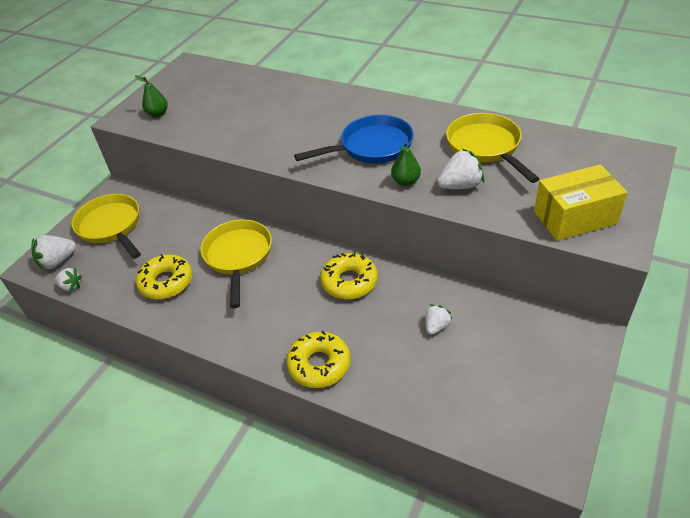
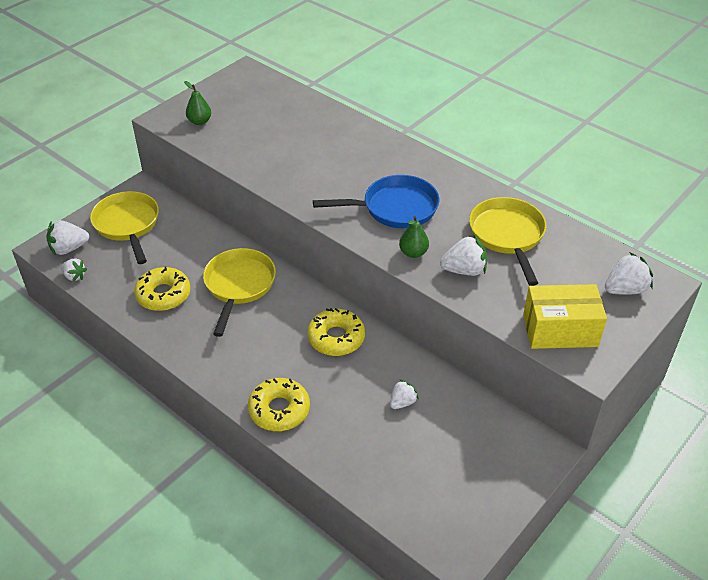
camera: 10 degrees right, 0 degrees up
(614, 168) = (625, 289): none -> white strawberry

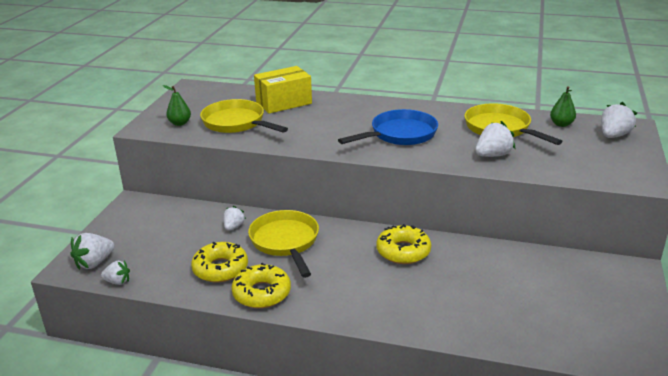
camera: 25 degrees left, 15 degrees down
(128, 225) = (142, 230): yellow pan -> yellow pan (237, 123)
(279, 410) = (404, 316): yellow donut -> yellow donut (262, 293)
(402, 402) = (499, 276): white strawberry -> white strawberry (234, 227)
(413, 253) = (443, 155): green pear -> green pear (561, 124)
(560, 330) = (600, 169): yellow box -> yellow box (284, 103)

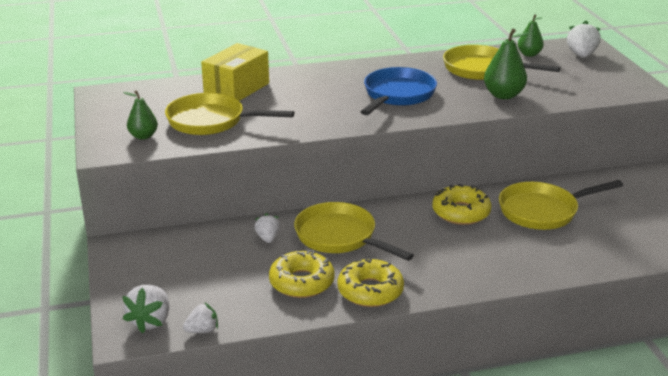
camera: 30 degrees left, 0 degrees up
(478, 272) = (543, 211): none -> yellow pan
(493, 155) = (503, 95): white strawberry -> green pear

